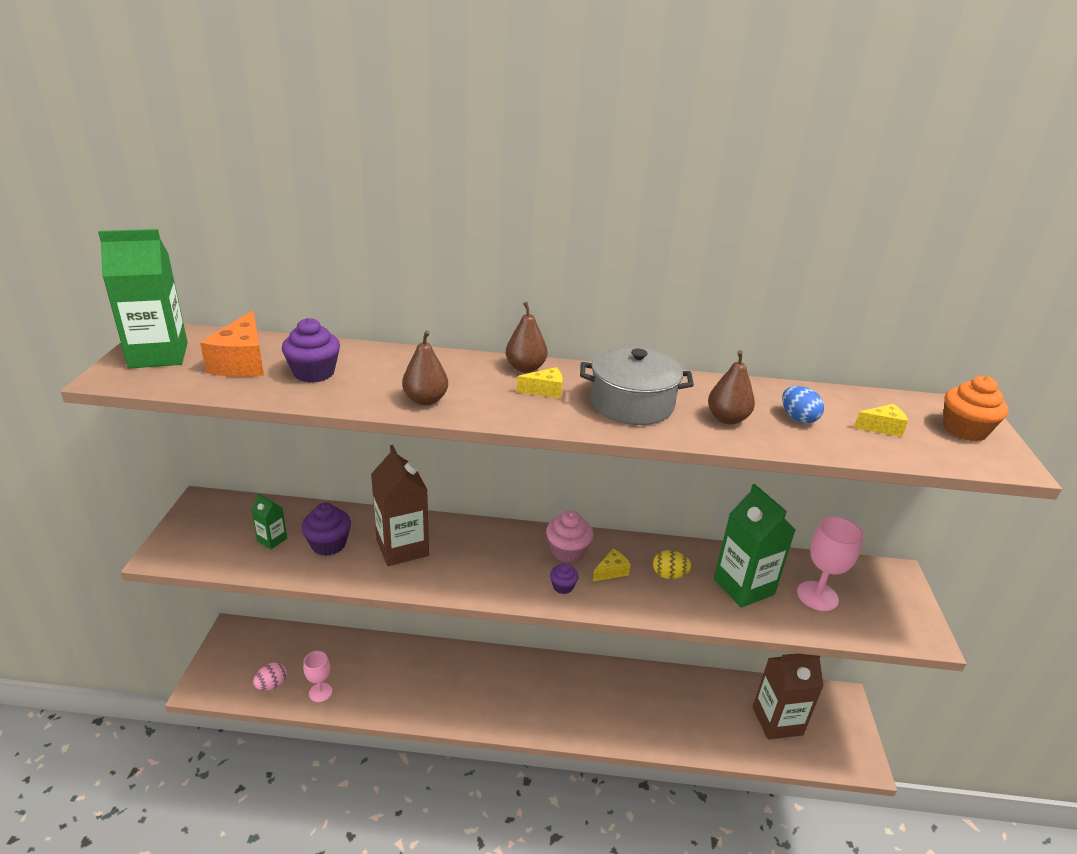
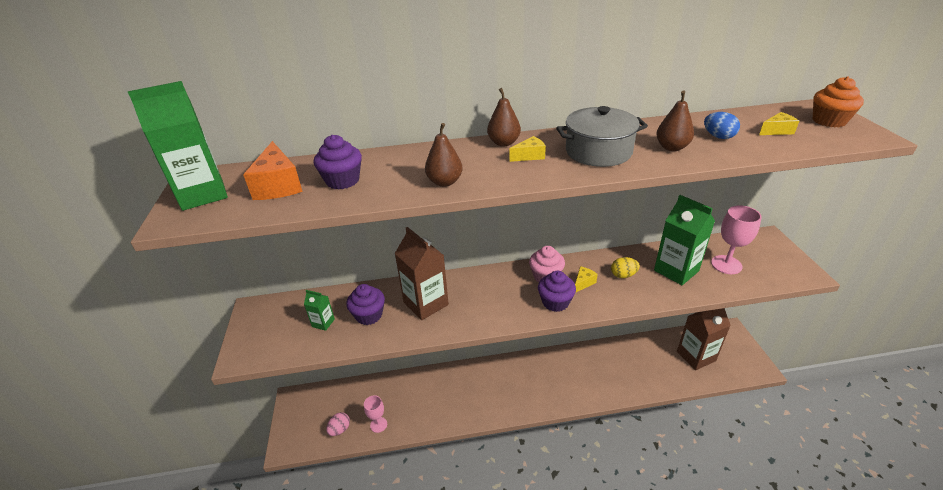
camera: 10 degrees left, 5 degrees up
(563, 586) = (555, 302): purple cupcake -> purple cupcake, size x1.74

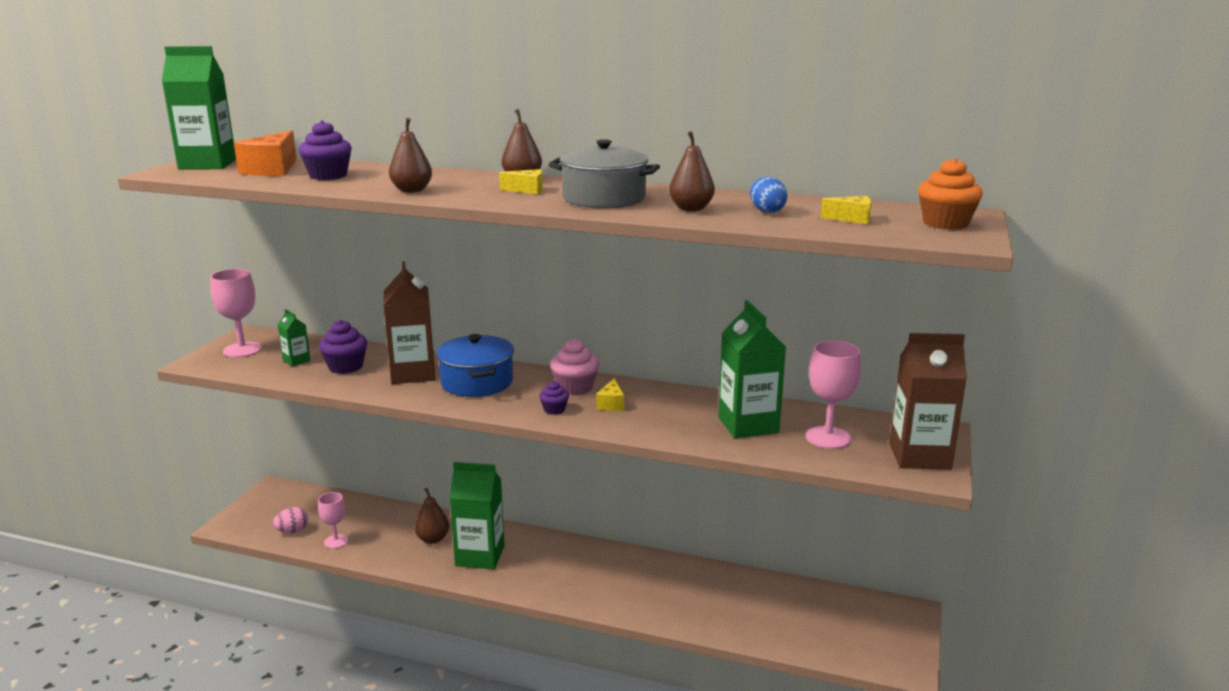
camera: 25 degrees right, 15 degrees down
(266, 327) = (242, 350): none -> pink goblet
(441, 393) = (433, 539): none -> brown pear
(479, 295) = (477, 382): none -> blue pot
(482, 394) = (480, 556): none -> green carton
(555, 302) = (554, 410): purple cupcake -> purple cupcake, size x0.58
(583, 283) = (611, 404): yellow cheese -> yellow cheese turned 120 degrees clockwise
(623, 275) = (671, 411): yellow egg -> none
(696, 356) = (817, 620): brown carton -> brown carton (919, 456)

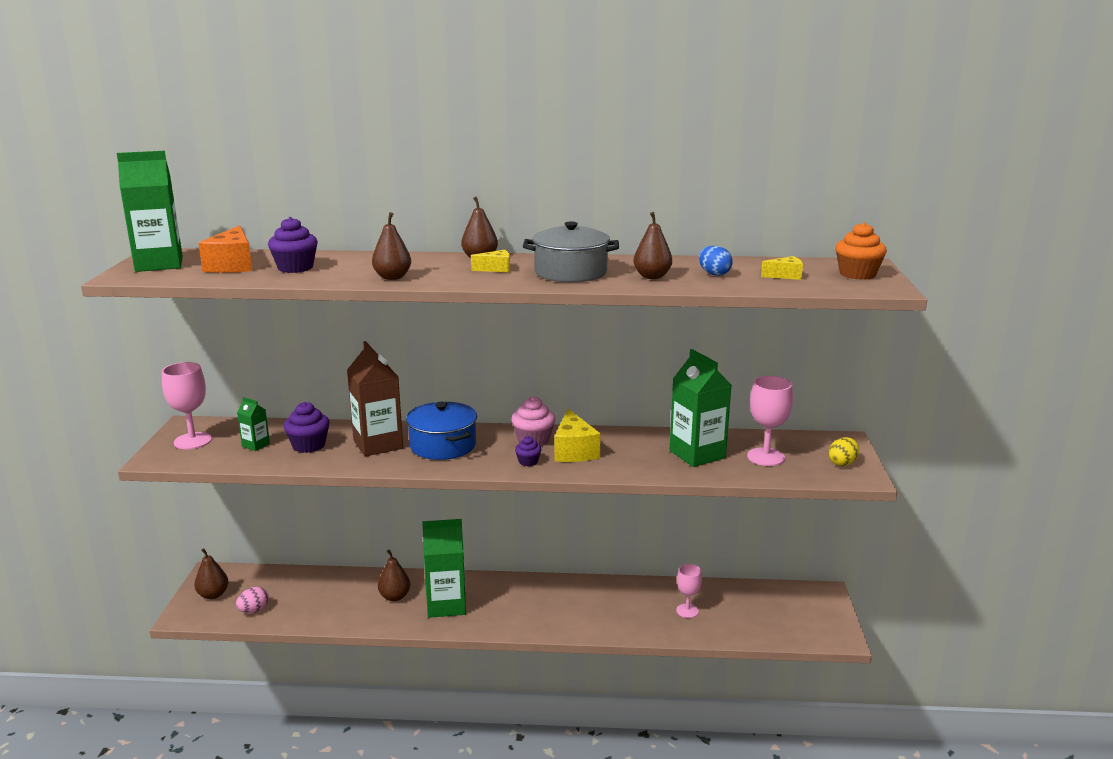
camera: 15 degrees left, 0 degrees up
(264, 509) = (213, 595): none -> brown pear
(336, 541) = (302, 613): pink goblet -> pink goblet (687, 611)
(611, 404) = (574, 450): yellow cheese -> yellow cheese, size x1.84
(919, 456) = (842, 463): brown carton -> yellow egg

